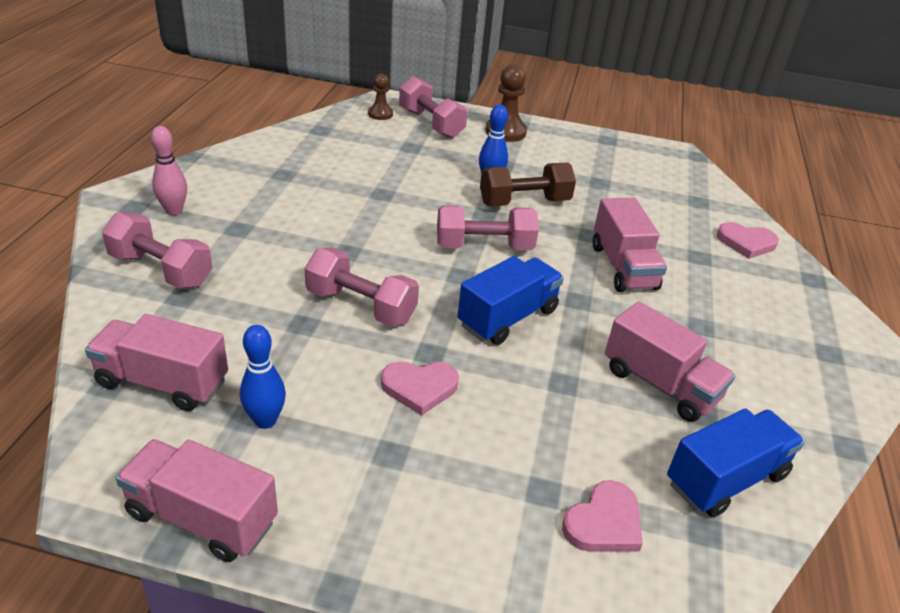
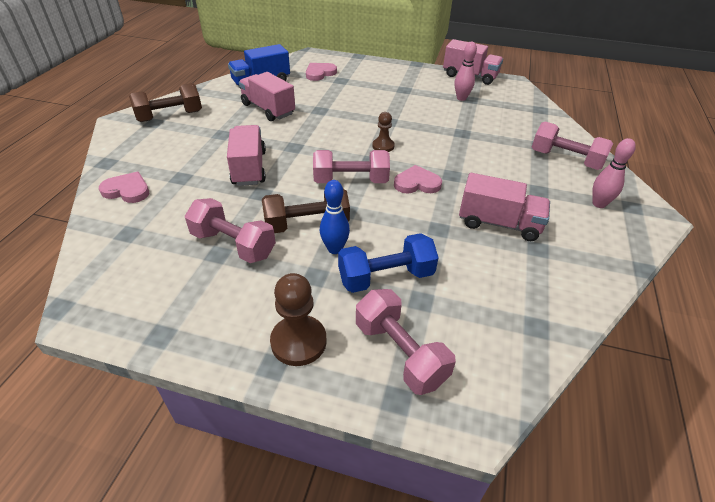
camera: 175 degrees left, 5 degrees up
(163, 382) = (516, 110): pink truck -> pink truck (499, 223)
(265, 420) = (461, 98): blue bowling pin -> pink bowling pin
(361, 306) = (432, 142): pink dumbbell -> pink dumbbell (233, 244)
(380, 114) = (473, 372): brown pawn -> brown pawn (383, 146)
(419, 387) = (393, 108): pink heart -> pink heart (417, 183)
(440, 161) = (386, 277): none -> blue dumbbell
(507, 318) = (342, 137): blue truck -> none
(816, 366) = (170, 116): none -> brown dumbbell

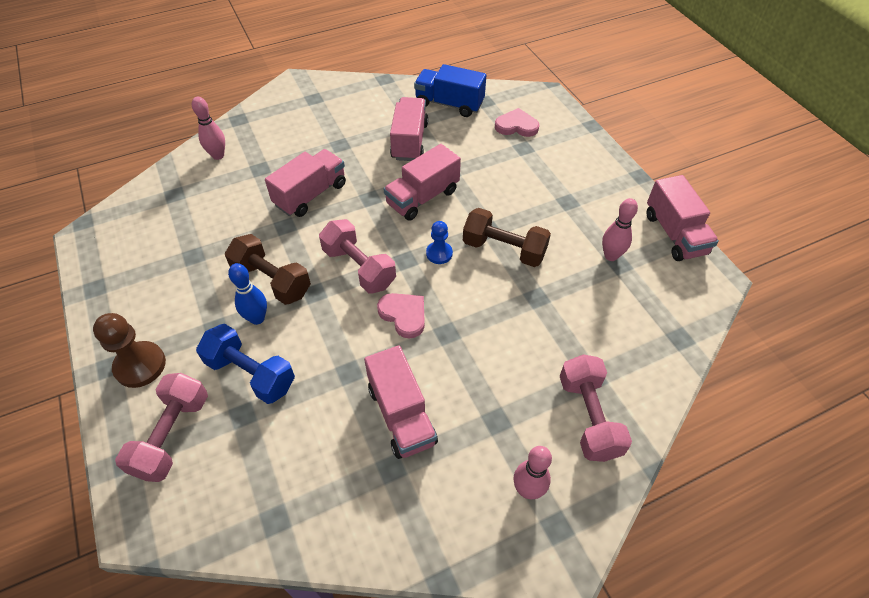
camera: 50 degrees right, 10 degrees up
(127, 190) = (218, 155): pink heart -> pink bowling pin
(170, 116) = (331, 99): brown dumbbell -> brown dumbbell (504, 249)
(233, 244) = (210, 256): pink dumbbell -> none
(326, 129) = (422, 197): none -> pink truck
(383, 146) = (439, 253): brown pawn -> blue pawn

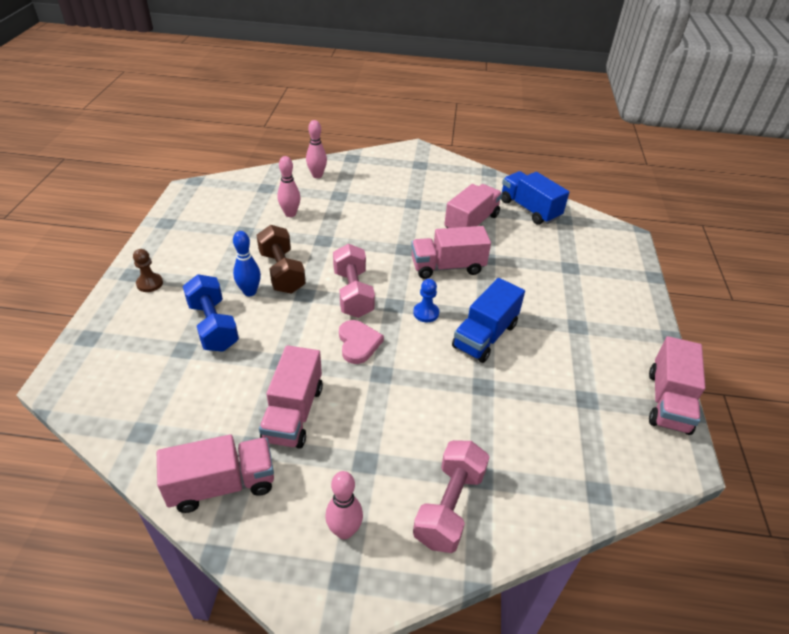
camera: 30 degrees right, 10 degrees down
(140, 365) = (149, 283): brown pawn -> brown pawn, size x0.61
(172, 435) = (129, 338): pink dumbbell -> none
(310, 195) = (360, 228): pink truck -> pink truck (222, 485)
(504, 249) = (485, 336): brown dumbbell -> blue truck
(516, 126) = (578, 248): pink heart -> none
(611, 256) = (584, 388): pink bowling pin -> pink bowling pin (290, 214)

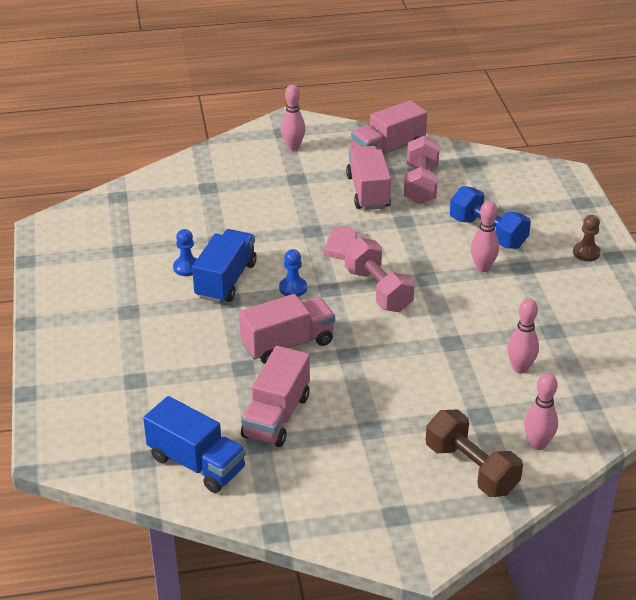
camera: 165 degrees right, 5 degrees down
(250, 292) = (482, 267): blue bowling pin -> pink bowling pin
(282, 272) = (468, 294): brown dumbbell -> brown dumbbell (471, 468)
(449, 506) = (227, 169): pink dumbbell -> pink dumbbell (421, 184)
(520, 360) = (187, 267): none -> blue pawn
(668, 401) = (46, 264): pink truck -> none

